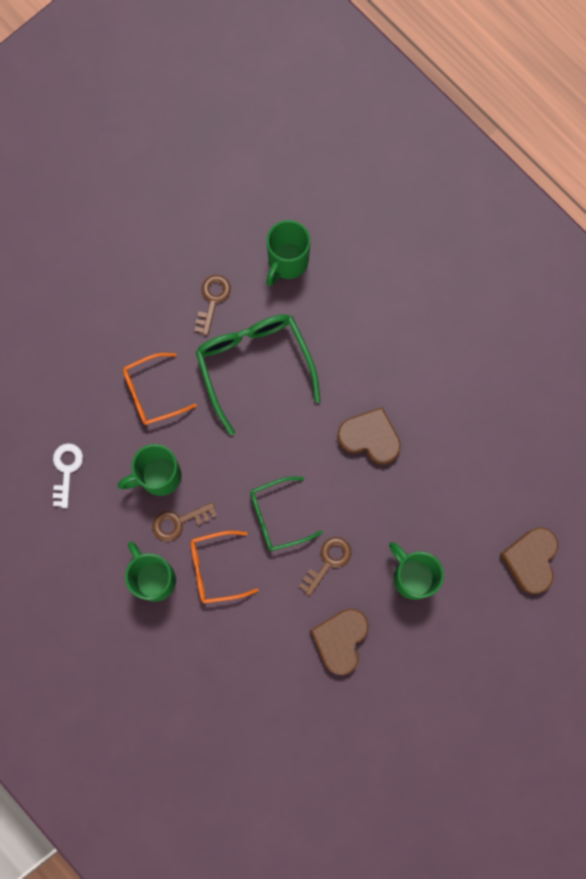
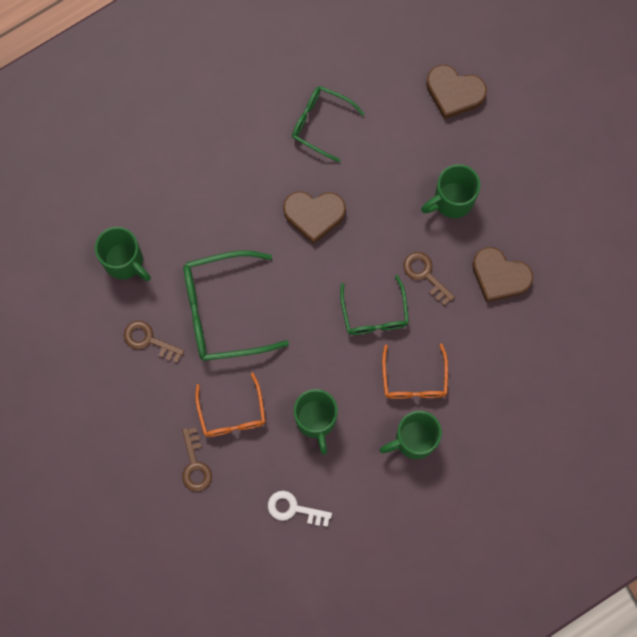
camera: 80 degrees left, 0 degrees up
(179, 522) = (364, 407): brown key -> brown key (195, 465)
(370, 437) = (314, 215): brown heart -> brown heart turned 120 degrees counterclockwise
(469, 427) = (320, 123): none -> green glasses

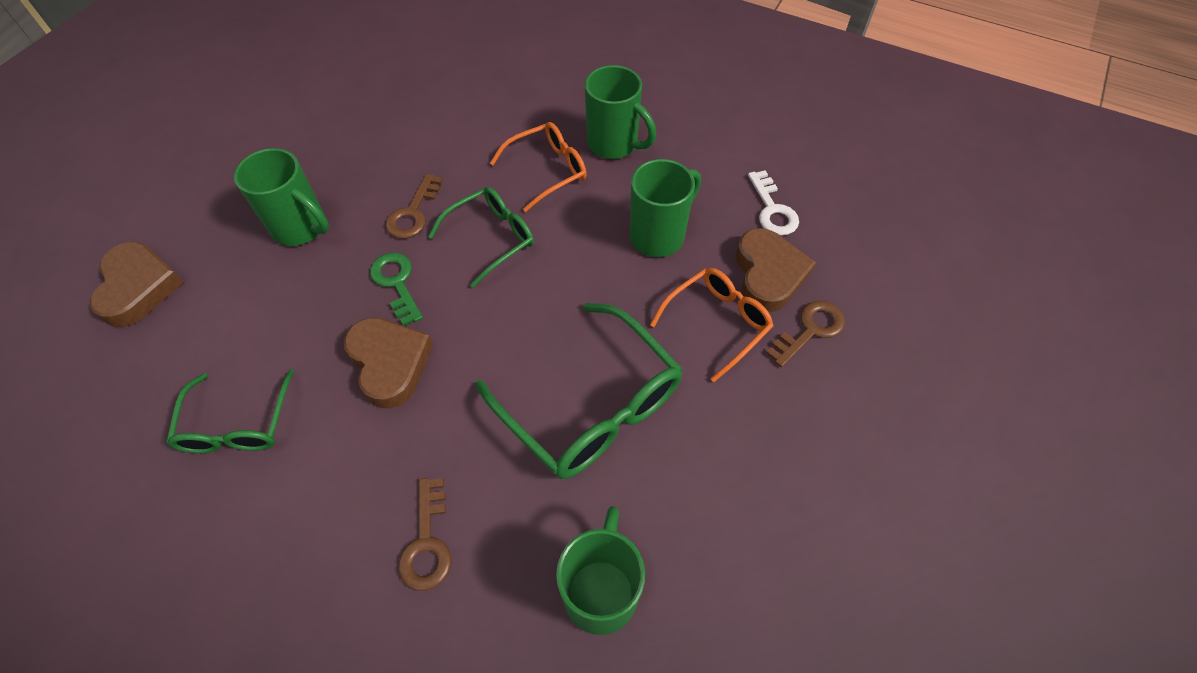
camera: 120 degrees left, 20 degrees down
(149, 340) = (696, 480): brown key -> brown key (427, 542)
(371, 241) = (396, 283): none -> green key
(499, 276) = (379, 150): brown heart -> brown heart (768, 274)

